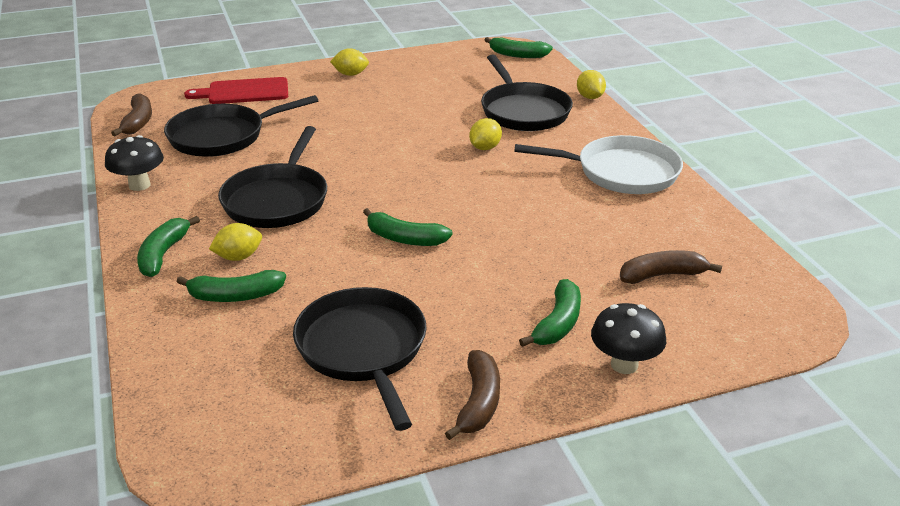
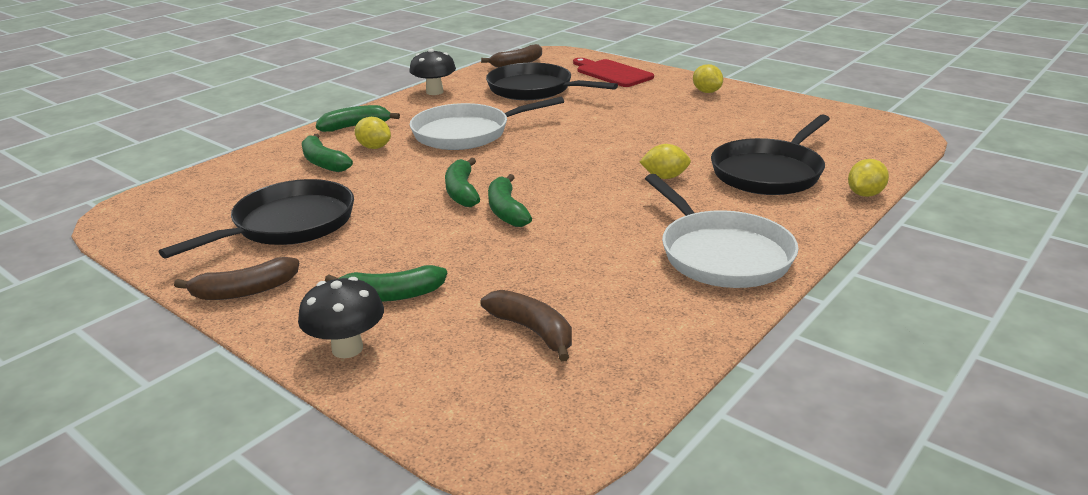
camera: 60 degrees right, 5 degrees down
(277, 200) = (466, 133): black pan -> white pan
(517, 55) = (888, 136): green banana -> green banana (506, 211)

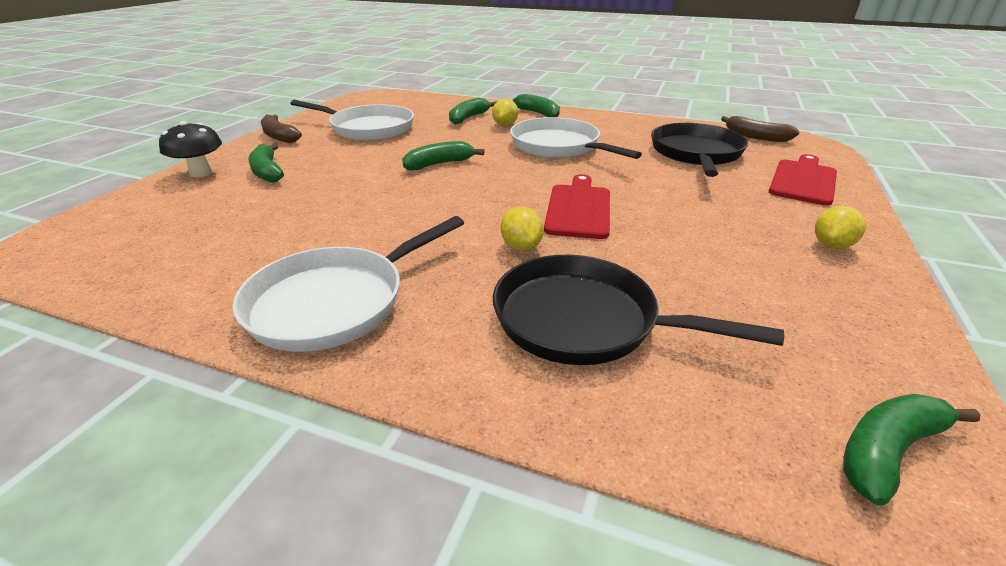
camera: 70 degrees right, 5 degrees up
(288, 224) = (368, 128): black pan -> white pan
(434, 92) = (637, 122): black mushroom -> none
(506, 211) = (409, 185): green banana -> green banana (887, 451)
(533, 331) = (202, 225): brown banana -> none
(611, 148) = (578, 209): none -> red cutting board
(865, 194) = (560, 428): yellow lemon -> none

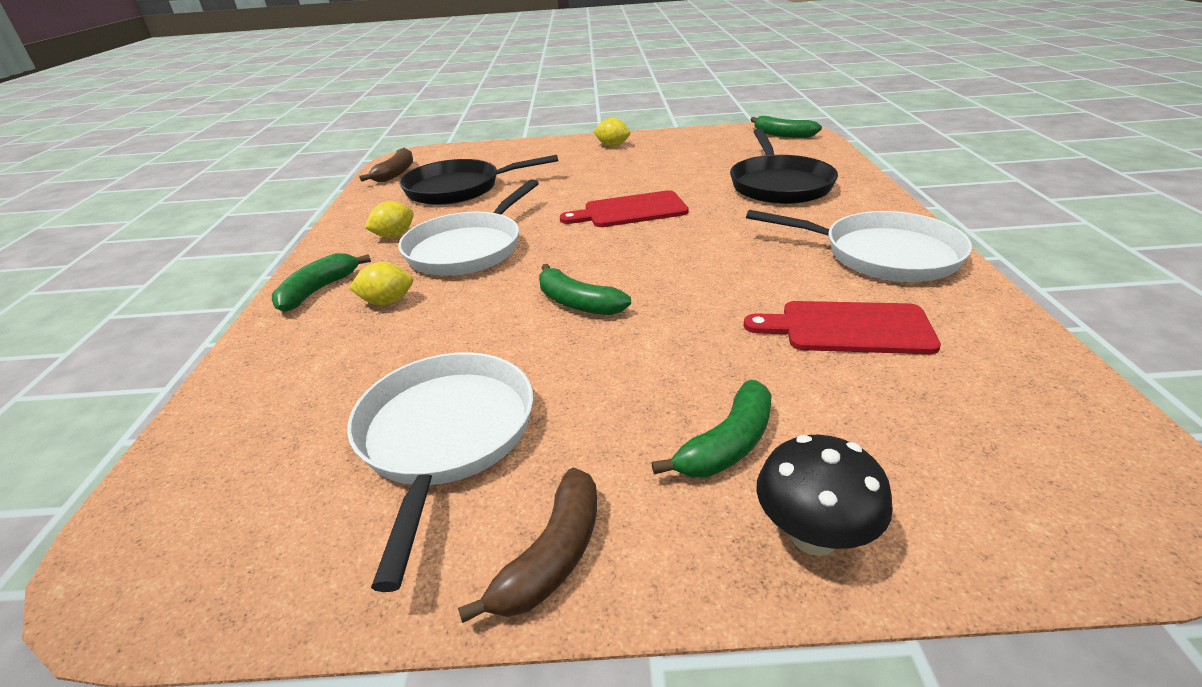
camera: 110 degrees left, 0 degrees up
(468, 118) = (351, 344): green banana -> none
(521, 246) = (719, 216): yellow lemon -> yellow lemon (394, 236)
(803, 180) = (505, 155): red cutting board -> red cutting board (848, 328)

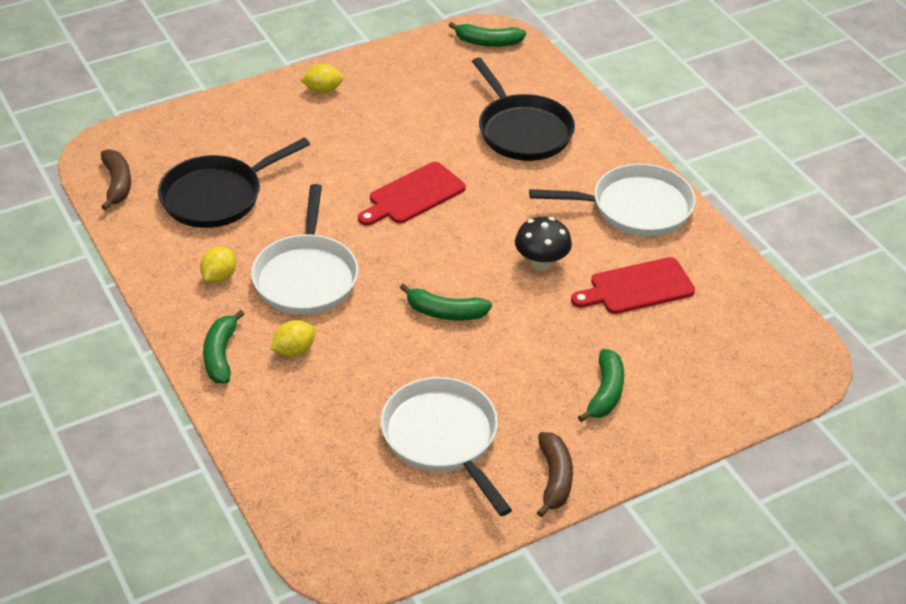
camera: 30 degrees left, 10 degrees up
(813, 536) = (668, 428): black mushroom -> black mushroom (541, 263)

